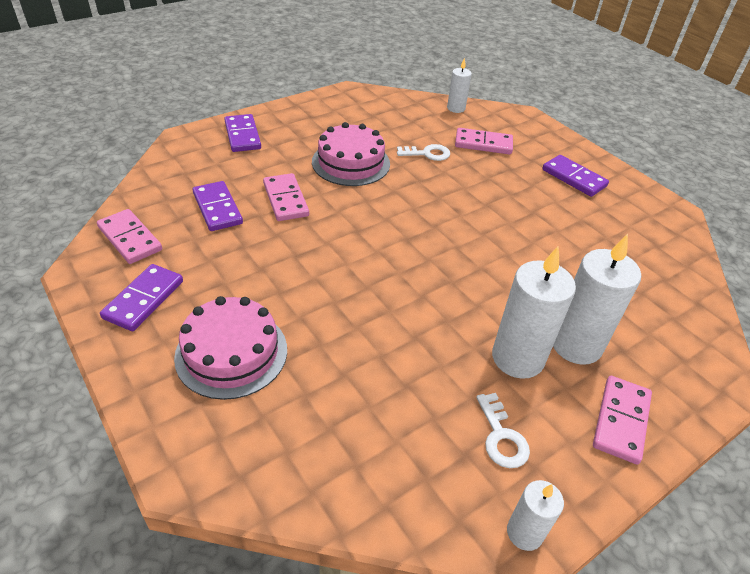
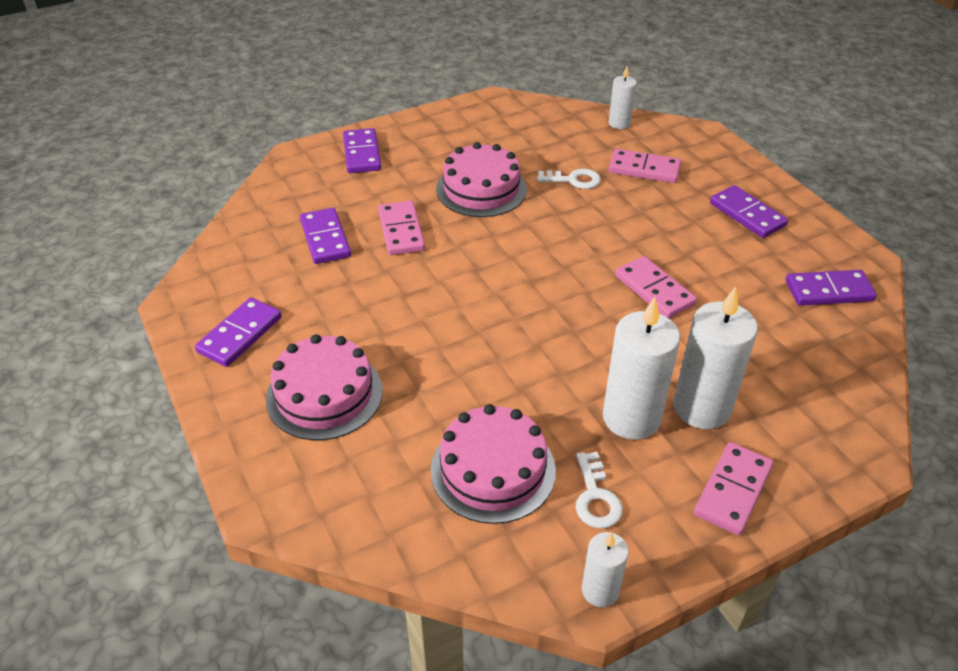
camera: 10 degrees right, 0 degrees up
(130, 238) = (230, 269): pink domino -> pink domino (654, 290)
(402, 417) = (493, 470): none -> pink cake
(654, 238) = (829, 291): none -> purple domino

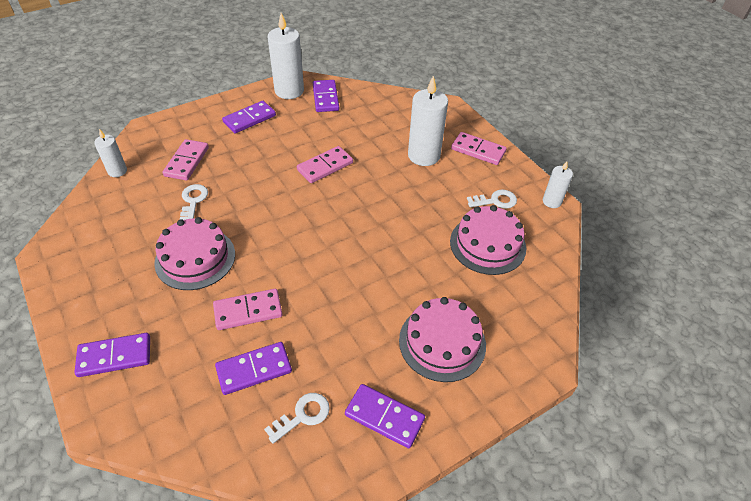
camera: 95 degrees left, 5 degrees up
(262, 273) = (303, 415): none -> white key
(631, 418) = (436, 183): white candle -> white candle (289, 91)

